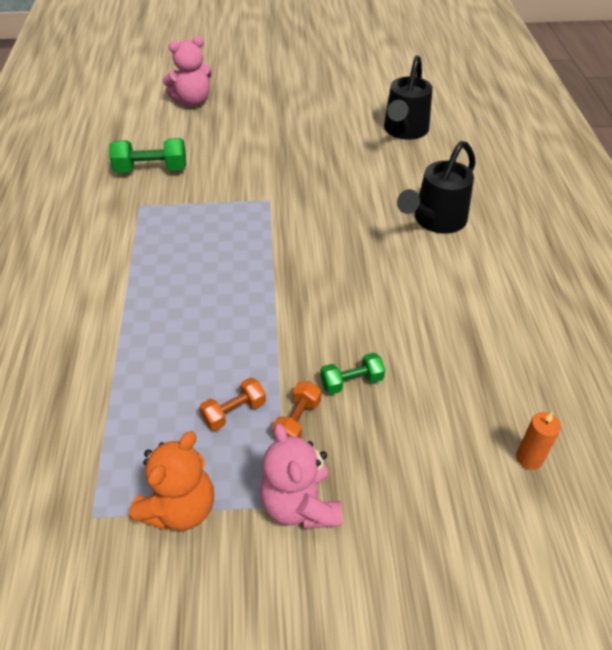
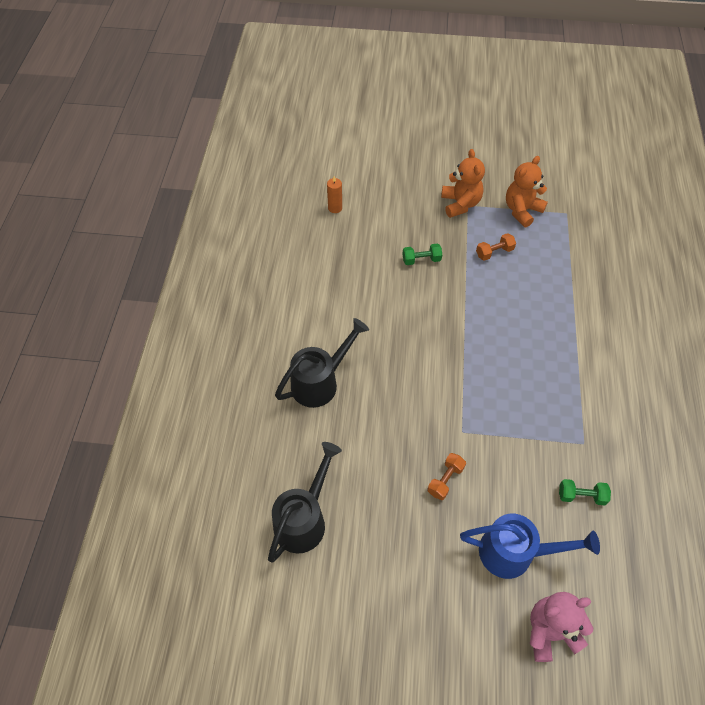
camera: 170 degrees left, 10 degrees up
(151, 169) = (581, 496): green dumbbell -> green dumbbell, size x0.63
(218, 132) = (514, 553): none -> blue watering can
(297, 421) = (457, 242): orange dumbbell -> orange dumbbell (445, 480)
(300, 505) = (460, 204): pink teddy bear -> orange teddy bear

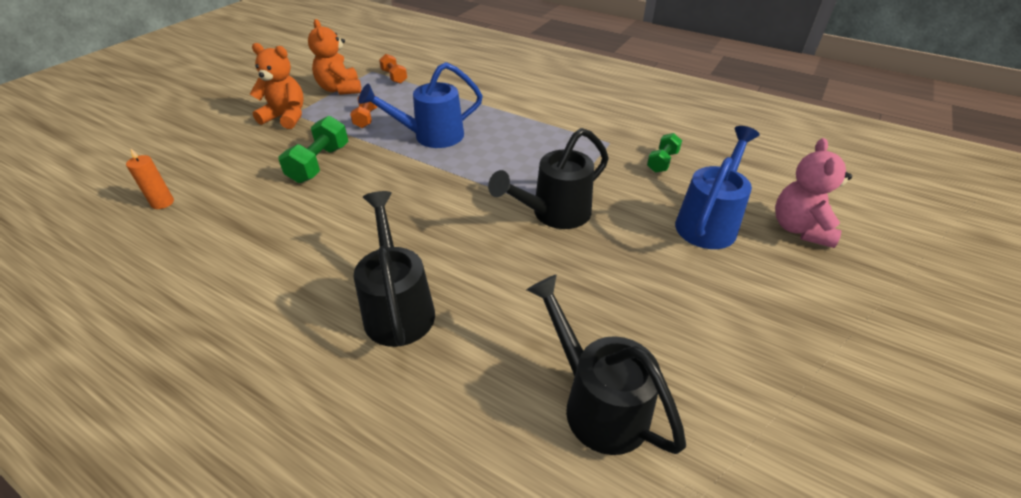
camera: 65 degrees left, 15 degrees down
(421, 260) = (319, 164): green dumbbell -> green dumbbell, size x1.58
(445, 480) = (604, 242): orange dumbbell -> orange dumbbell (394, 77)
(457, 435) = (555, 214): none -> black watering can
(500, 308) = (431, 136): none -> blue watering can

